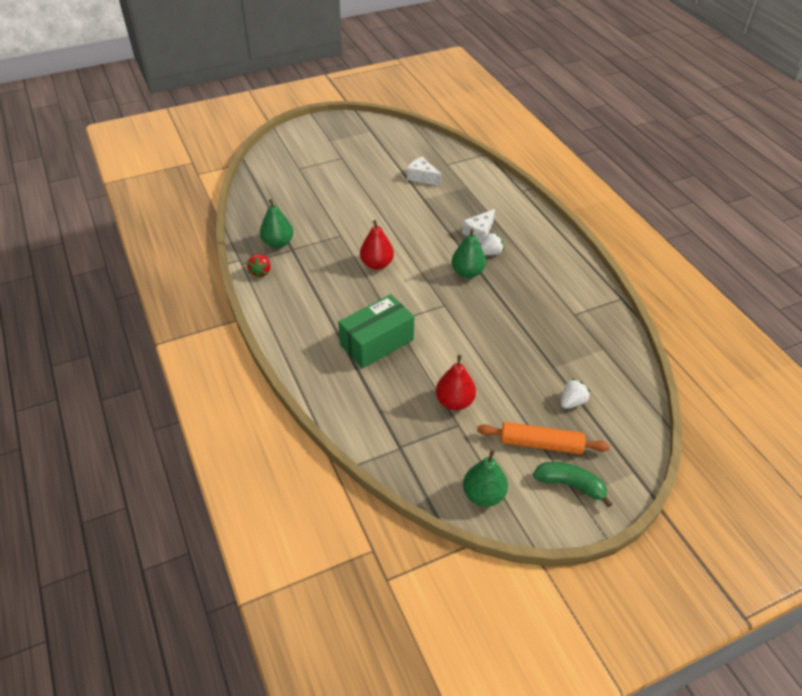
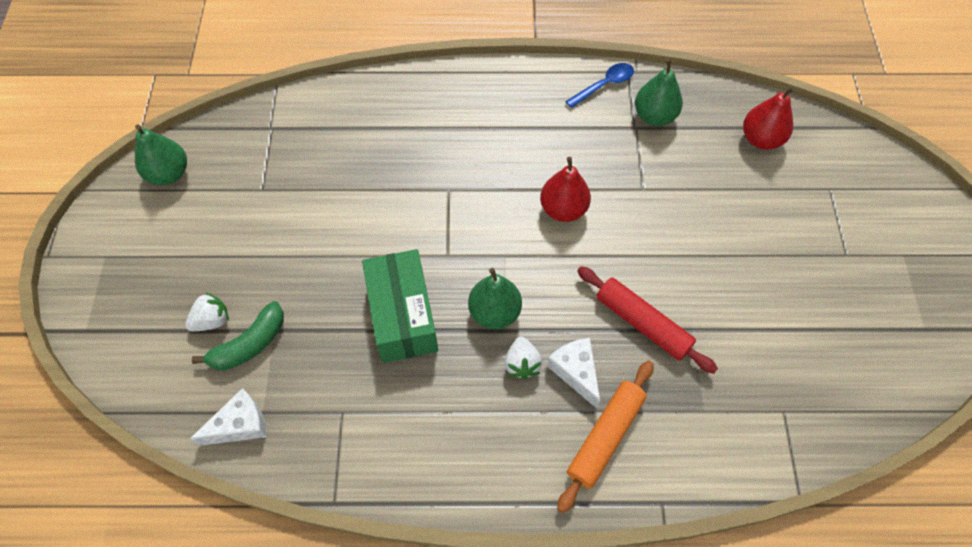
camera: 115 degrees right, 15 degrees up
(261, 272) = (604, 85): red strawberry -> blue spoon
(377, 342) = (423, 159): green box -> green box (402, 316)
(422, 177) = (754, 352): white cheese -> white cheese (240, 425)
(433, 216) = (642, 323): none -> red rolling pin
(454, 402) = (293, 199): red pear -> red pear (761, 139)
(541, 444) = (184, 255): orange rolling pin -> orange rolling pin (605, 437)
(570, 485) = (120, 257): green banana -> green banana (250, 344)
(572, 402) = (212, 320): white strawberry -> white strawberry turned 105 degrees counterclockwise

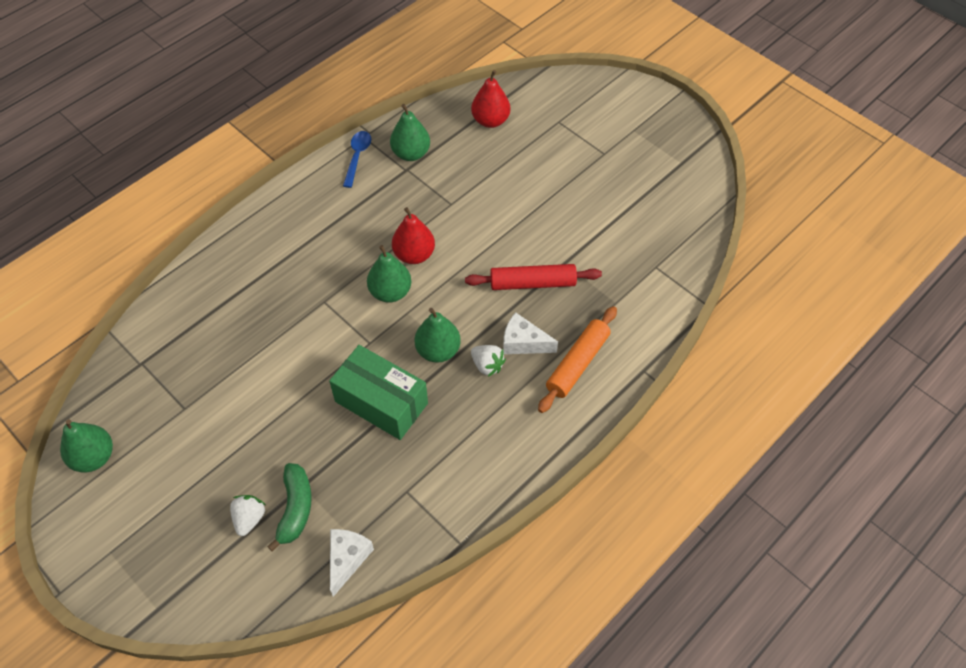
camera: 45 degrees left, 5 degrees down
(509, 226) = (390, 292): none -> green pear
(605, 437) = (577, 363): orange rolling pin -> orange rolling pin turned 45 degrees clockwise

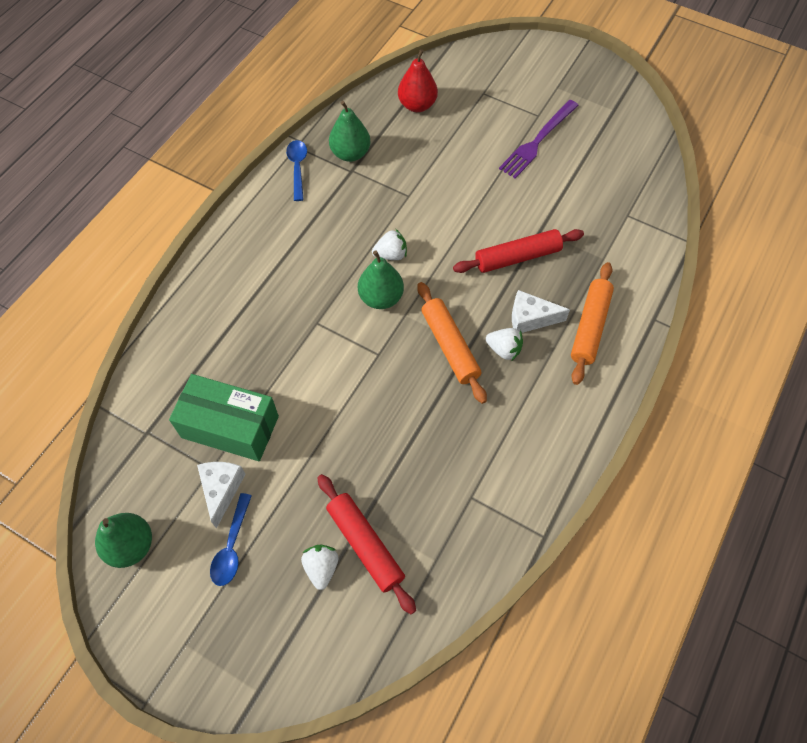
camera: 15 degrees left, 5 degrees up
(179, 479) = (232, 546): none -> blue spoon
(295, 508) = (365, 544): green banana -> red rolling pin
(347, 559) = (437, 583): white cheese -> white cheese (221, 490)
(381, 402) = (413, 412): green box -> green box (230, 427)
(414, 255) = (391, 254): red pear -> white strawberry
(438, 350) = (450, 346): green pear -> orange rolling pin
(594, 178) = (538, 141): none -> purple fork

